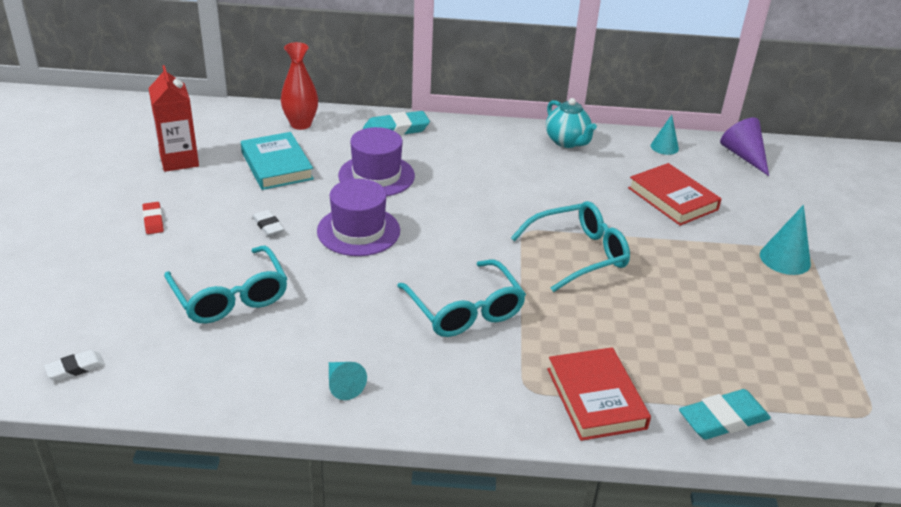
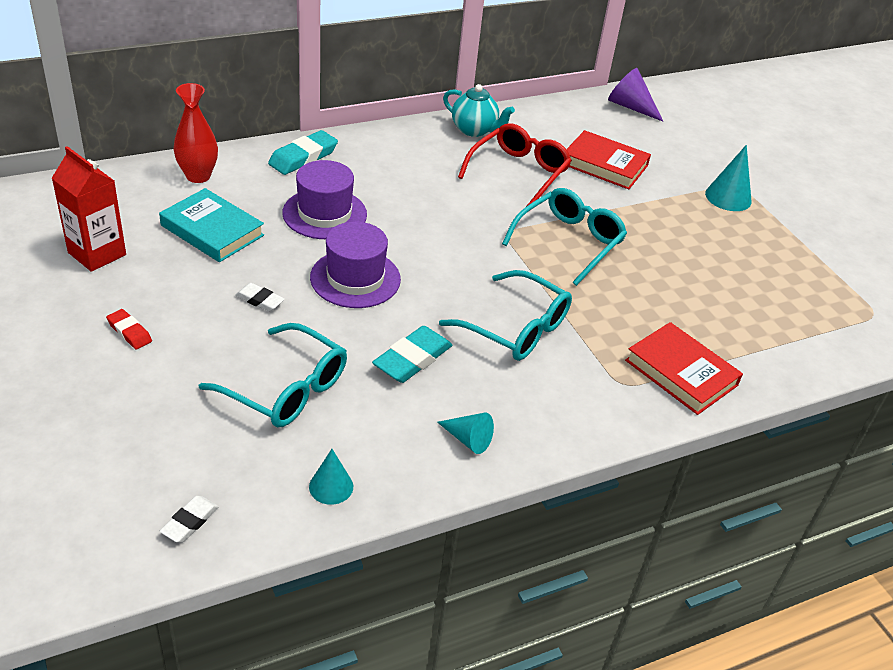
camera: 30 degrees left, 5 degrees up
(579, 185) = (518, 173): none -> red glasses
(664, 147) = (561, 114): turquoise cone -> turquoise cone (331, 486)
(723, 419) = (783, 356): turquoise eraser -> turquoise eraser (412, 359)

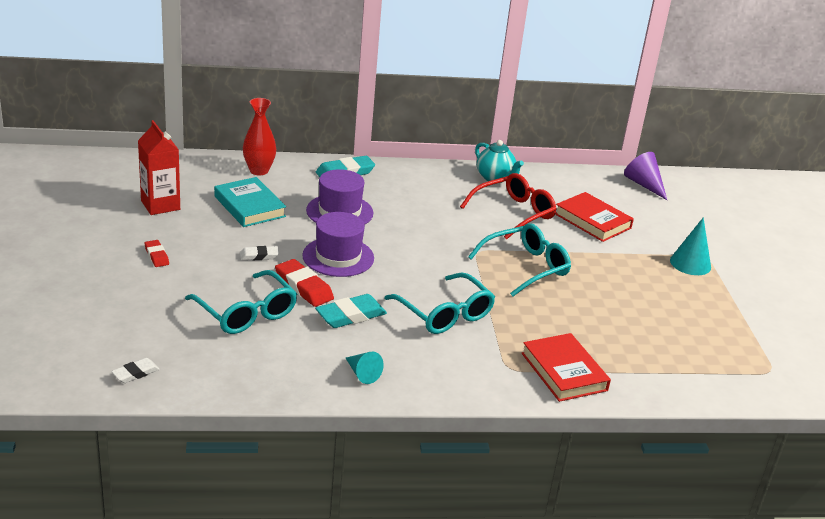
camera: 20 degrees right, 10 degrees down
(260, 300) = (259, 256): white eraser -> white eraser turned 60 degrees counterclockwise
(331, 486) = (244, 377): turquoise cone -> none
(336, 332) = (303, 287): none -> red eraser

